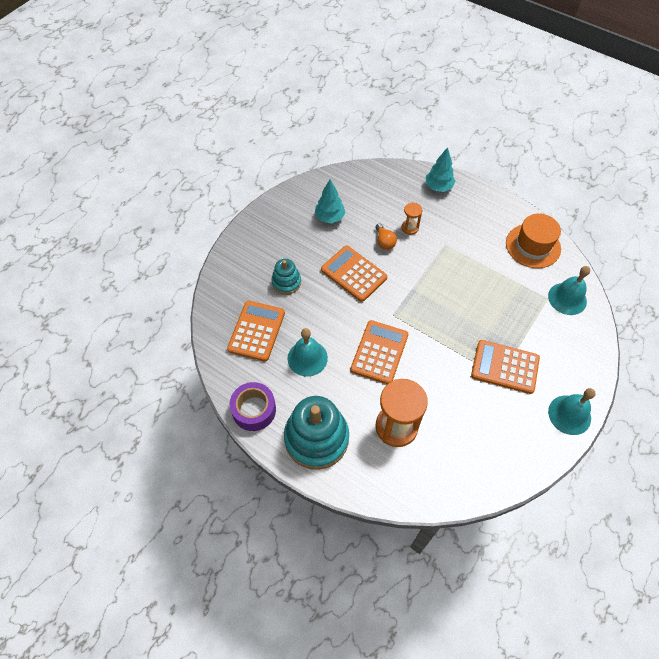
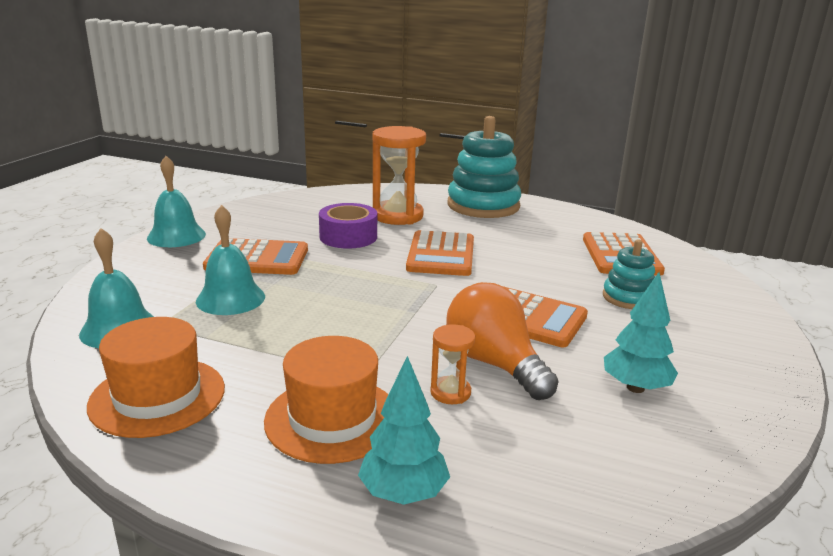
camera: 165 degrees right, 35 degrees down
(254, 410) = (564, 213): purple tape -> purple tape (348, 237)
(307, 358) = (534, 244): turquoise bell -> turquoise bell (230, 298)
(384, 242) = (494, 364): orange light bulb -> orange light bulb, size x1.89
(460, 222) = (332, 418): none -> orange hat

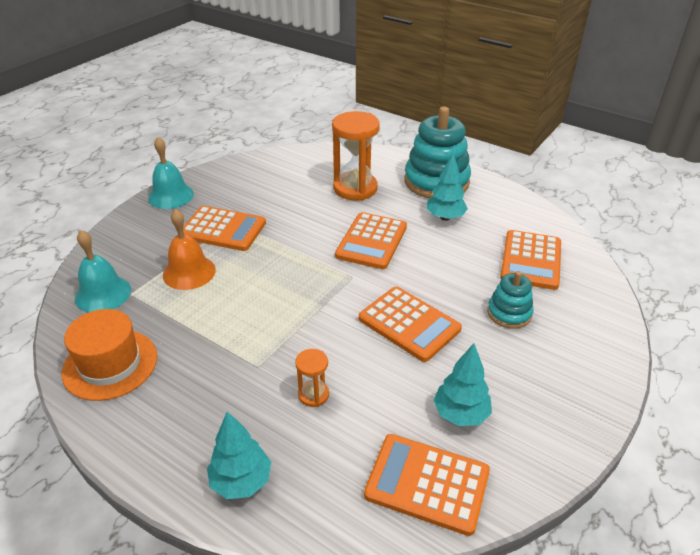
camera: 15 degrees right, 15 degrees up
(230, 298) = (189, 272): turquoise bell -> orange bell
(332, 418) = (219, 405): orange hat -> none
(348, 237) = (304, 211): purple tape -> none
(494, 364) = (360, 371): orange light bulb -> none
(510, 231) = (445, 217): none -> turquoise tree
(641, 458) = (427, 483): none -> orange calculator

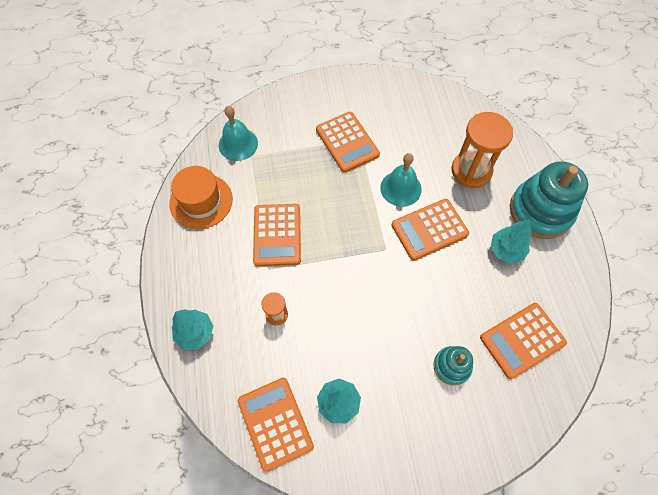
camera: 45 degrees right, 25 degrees up
(171, 196) = (343, 85): turquoise bell -> turquoise bell (400, 188)
(189, 272) = (295, 164): orange bell -> none
(409, 324) = (379, 316): orange calculator -> orange calculator (277, 235)

